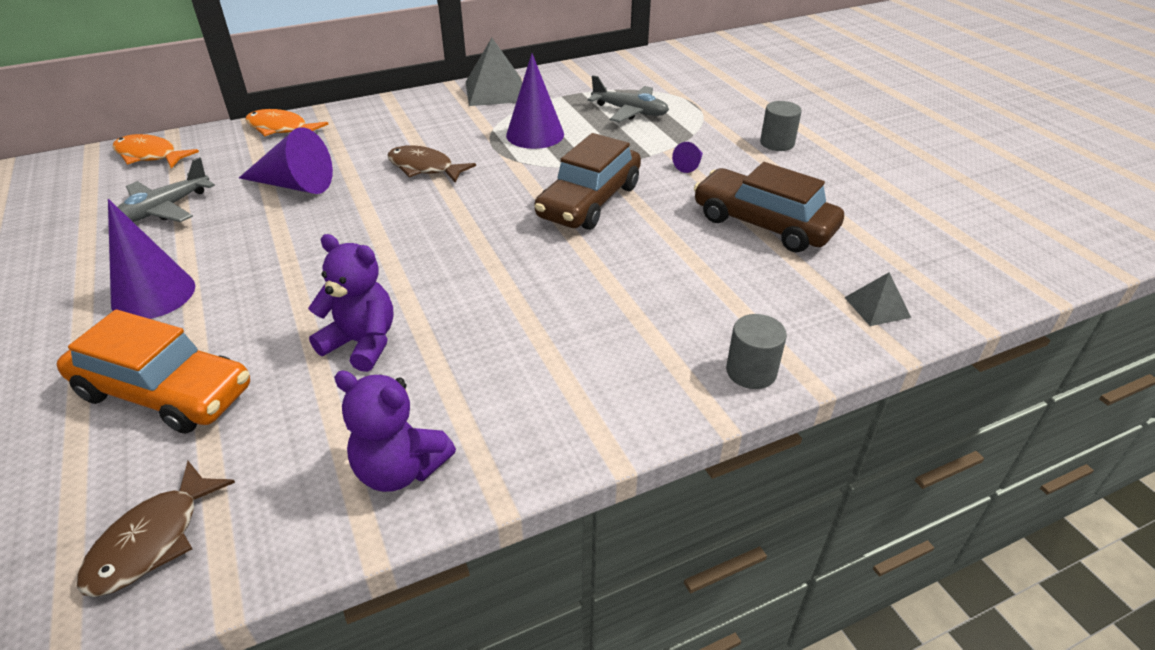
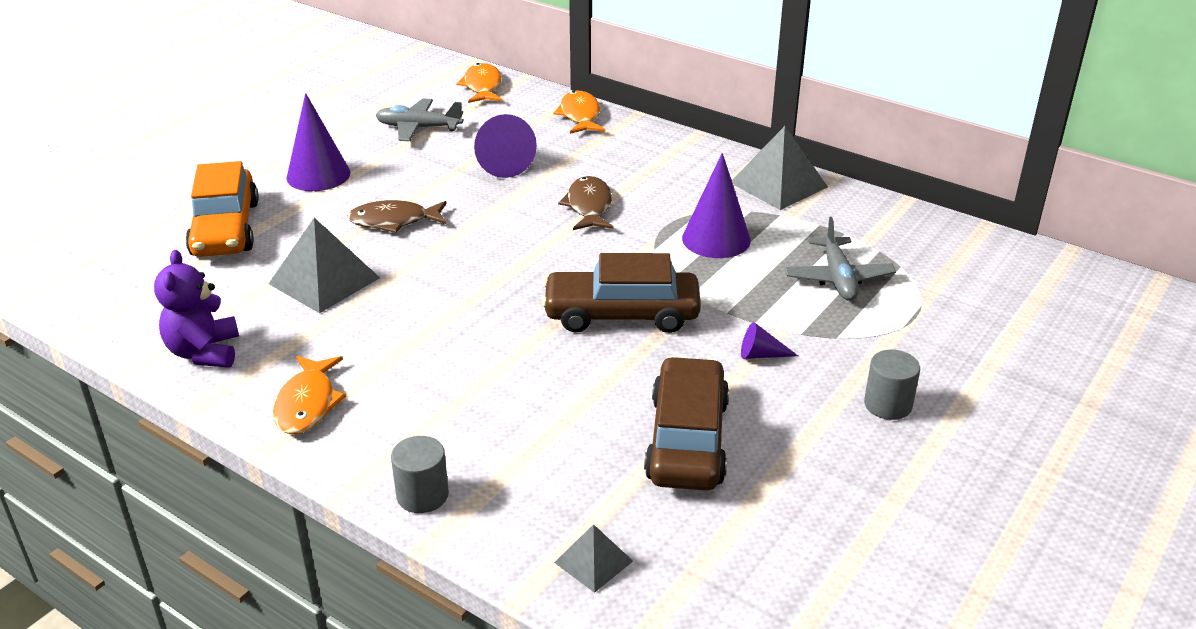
camera: 60 degrees right, 5 degrees down
(152, 540) = (103, 288): brown fish -> brown fish (394, 221)
(362, 343) = (324, 280): purple teddy bear -> grey pyramid
(564, 410) = (307, 404): none -> orange fish

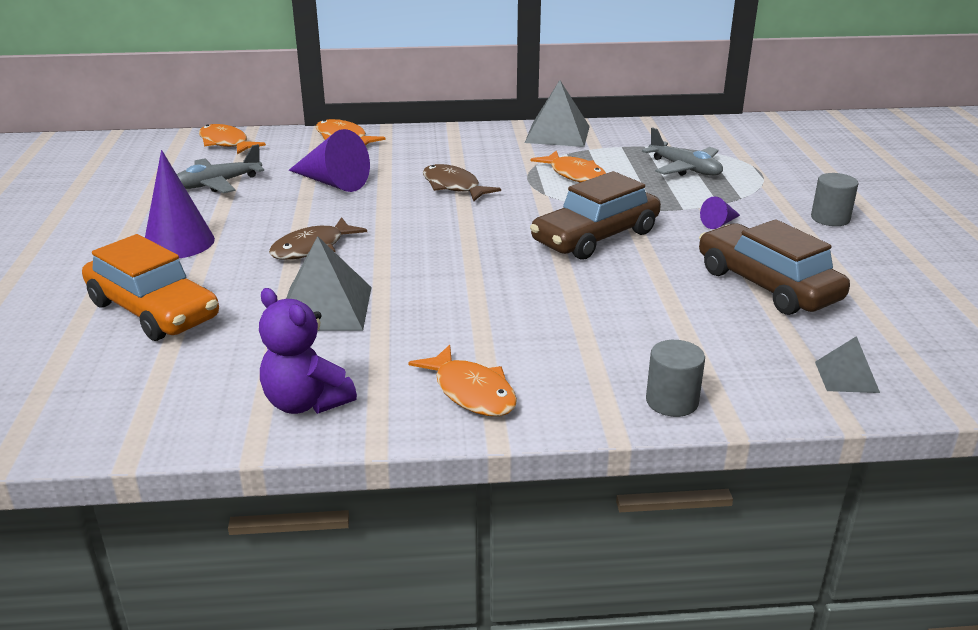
camera: 40 degrees left, 5 degrees down
(716, 239) = (575, 175): purple cone -> orange fish

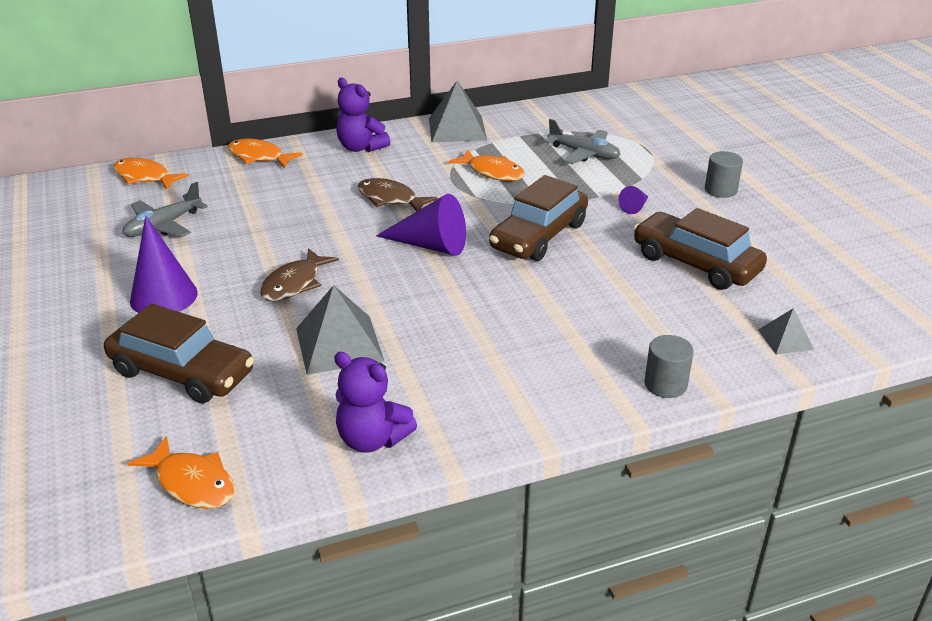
camera: 15 degrees left, 5 degrees up
(153, 310) = (182, 372): orange car -> brown car
(332, 182) = (275, 209): purple cone -> purple cone (431, 245)
(449, 140) = (361, 147): none -> purple teddy bear
(471, 392) = (505, 404): orange fish -> orange fish (192, 483)

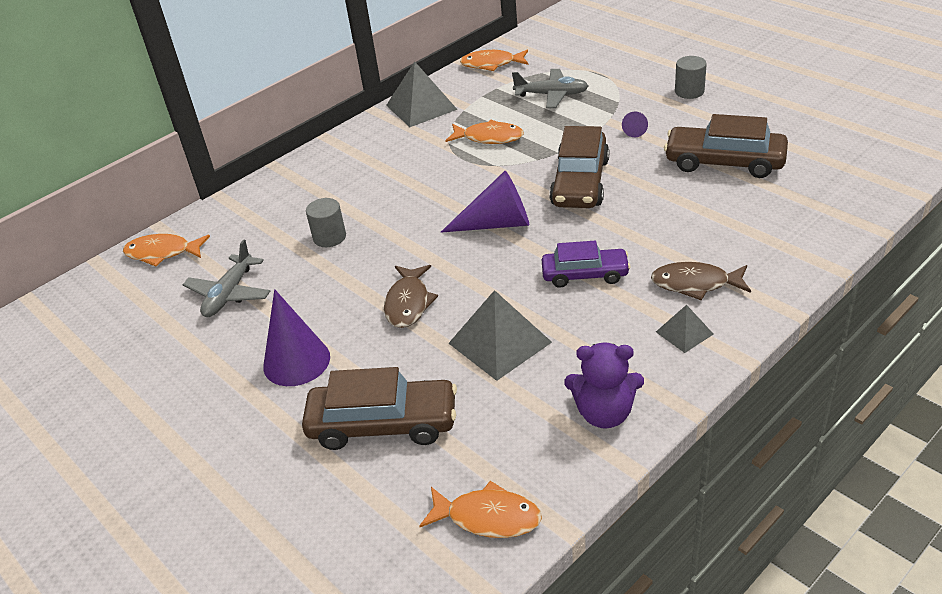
camera: 20 degrees left, 5 degrees up
(259, 157) = (259, 194): orange fish -> orange fish (491, 64)
(361, 147) = (349, 153): purple teddy bear -> none
(390, 199) = (421, 193): brown fish -> brown fish (695, 284)
(468, 315) = (585, 274): none -> purple car
(665, 384) = (789, 273): grey cylinder -> grey cylinder (329, 237)
(785, 339) = (842, 201): grey pyramid -> grey pyramid (684, 332)

